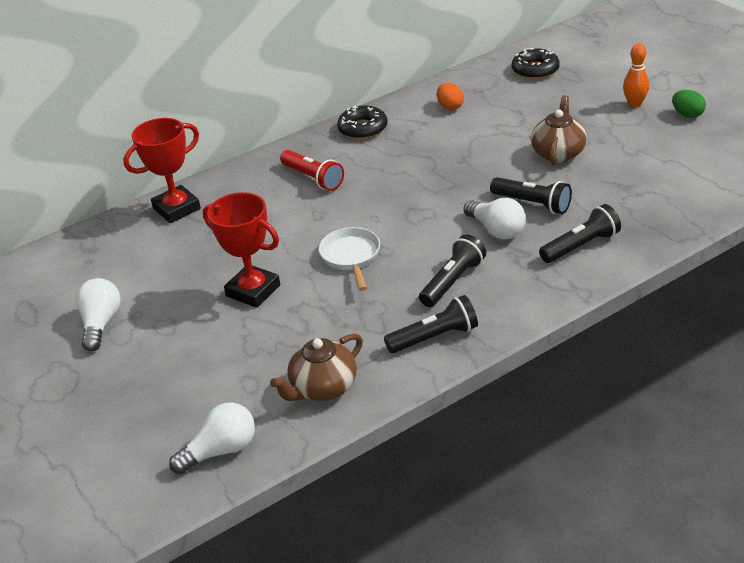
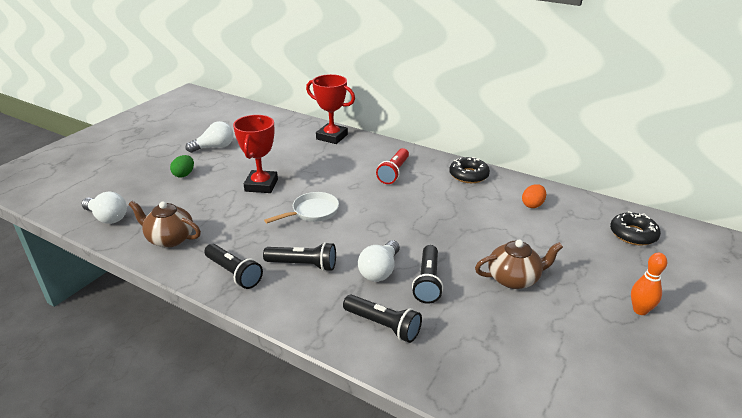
camera: 60 degrees right, 5 degrees down
(687, 115) = (659, 355): green egg -> green egg (184, 174)

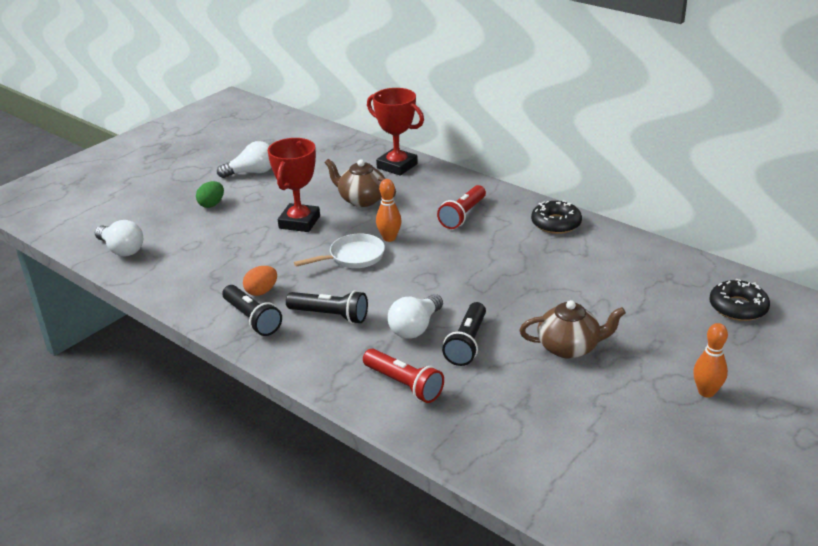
camera: 10 degrees right, 0 degrees up
(170, 239) = (187, 277): brown teapot -> brown teapot (361, 200)
(339, 194) = (389, 238): none -> orange bowling pin
(383, 325) = (404, 385): black flashlight -> red flashlight
(532, 205) = (624, 264): orange egg -> orange egg (261, 291)

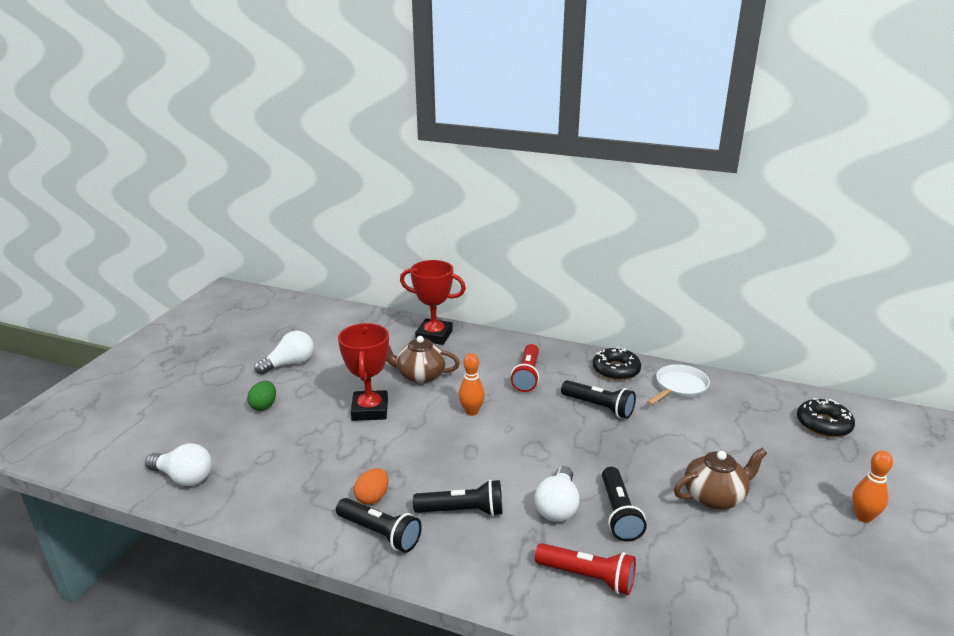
camera: 20 degrees left, 5 degrees down
(353, 257) = (447, 439): white pan -> white pan (679, 388)
(513, 254) = (599, 407): none -> black flashlight

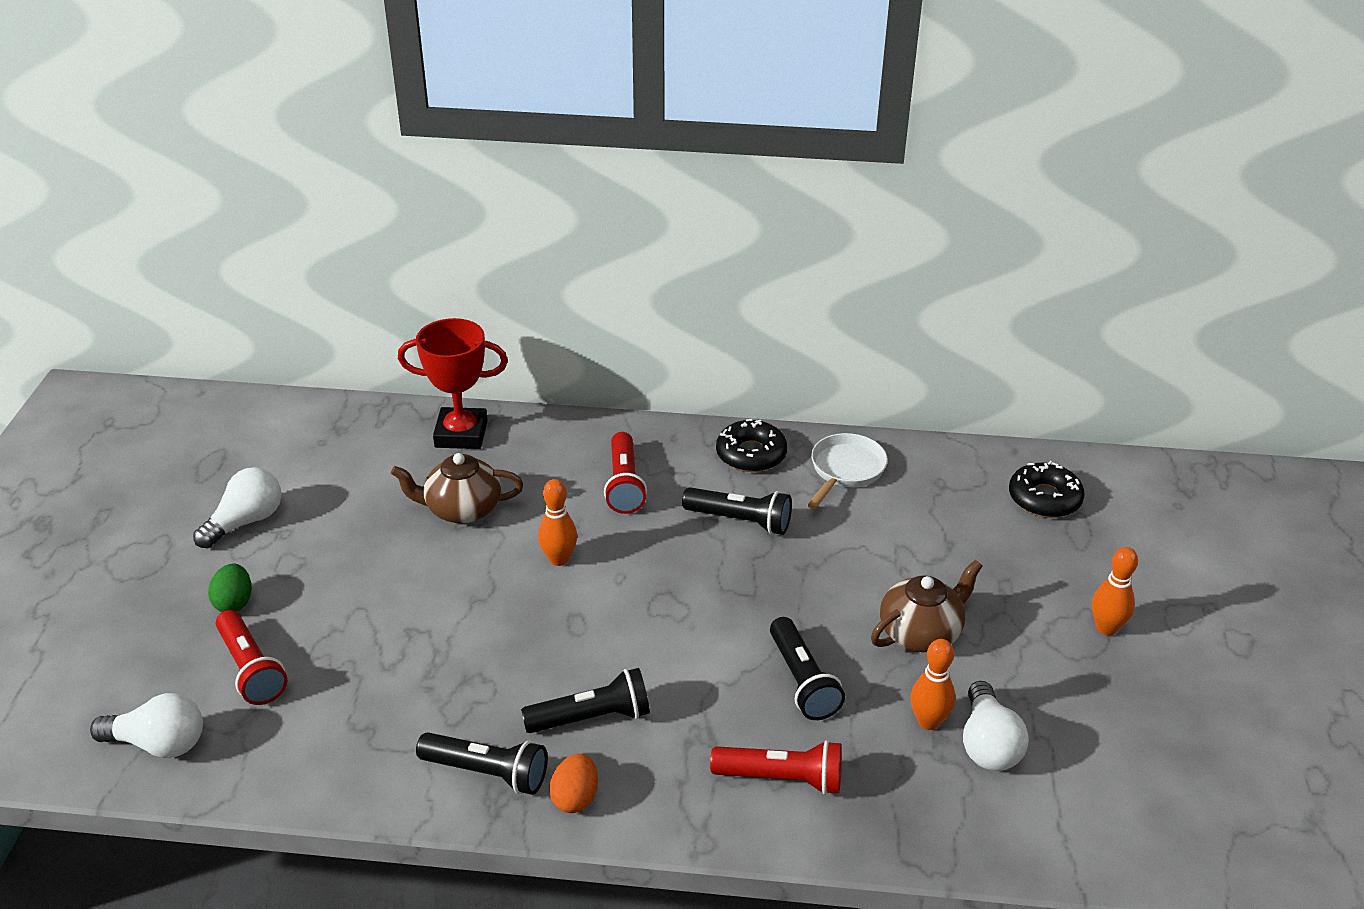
camera: 15 degrees left, 10 degrees up
(257, 444) = (251, 669): none -> red flashlight
(370, 410) = (404, 582): red trophy -> none
(372, 497) = (458, 721): orange egg -> orange egg (575, 798)
(557, 506) = (719, 686): white light bulb -> white light bulb (988, 744)
(710, 558) = (928, 721): none -> orange bowling pin

